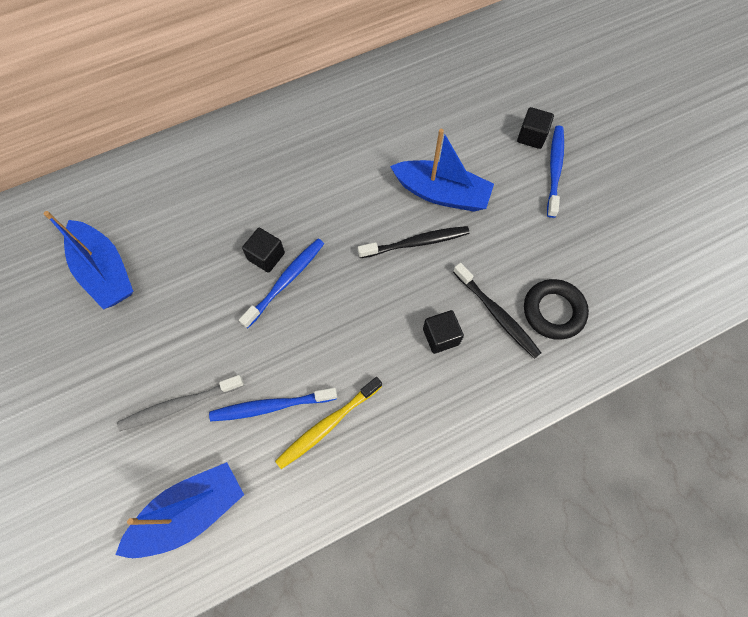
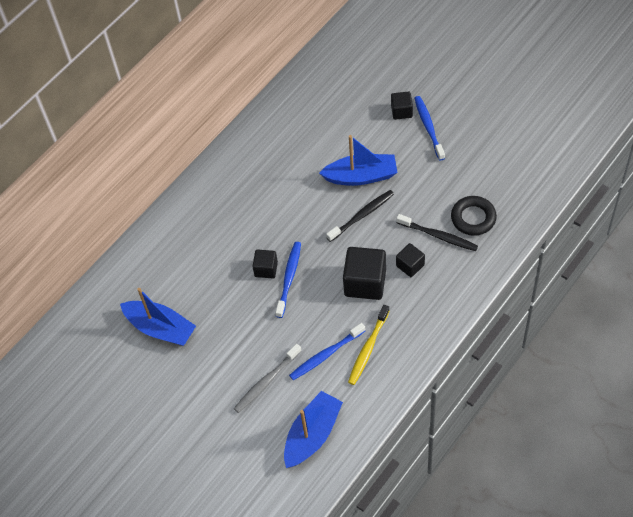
camera: 20 degrees left, 10 degrees down
(373, 332) = (365, 283): none -> black cube

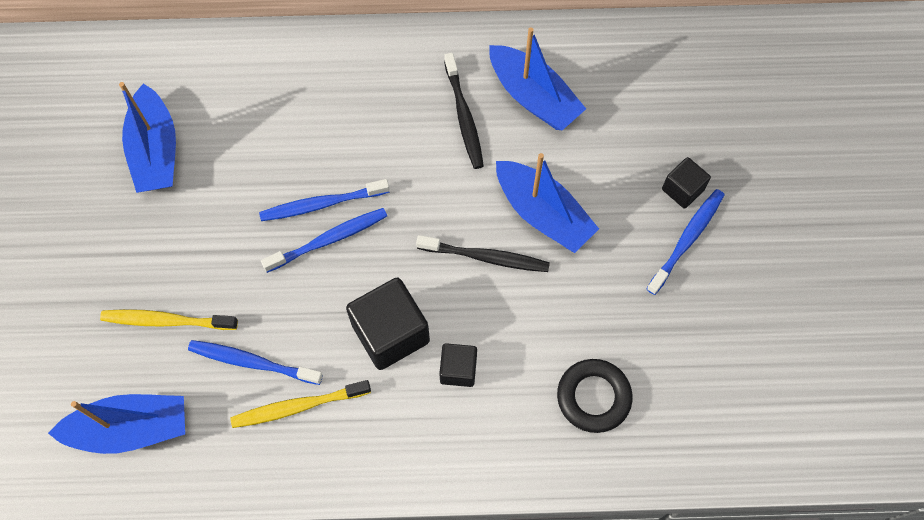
camera: 45 degrees right, 10 degrees up
(266, 269) = (322, 204): black cube -> blue toothbrush
(266, 382) = (167, 321): grey toothbrush -> yellow toothbrush
(294, 138) = (533, 97): none -> blue boat
(438, 236) = (530, 373): black toothbrush -> black toothbrush (464, 116)

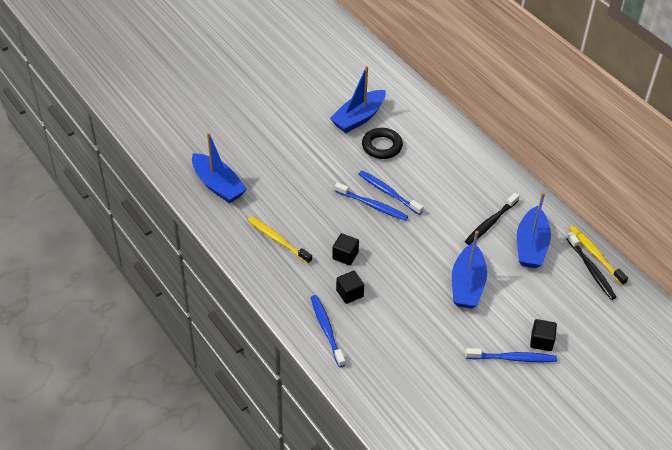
camera: 55 degrees right, 20 degrees down
(167, 321) = (279, 169): yellow toothbrush -> yellow toothbrush (595, 254)
(252, 362) = (285, 211): blue toothbrush -> blue toothbrush (326, 330)
(390, 333) = (345, 256): black cube -> black cube, size x0.56
(486, 257) = (420, 273): black toothbrush -> black toothbrush (591, 270)
(593, 397) = (383, 360): black ring -> black ring (382, 146)

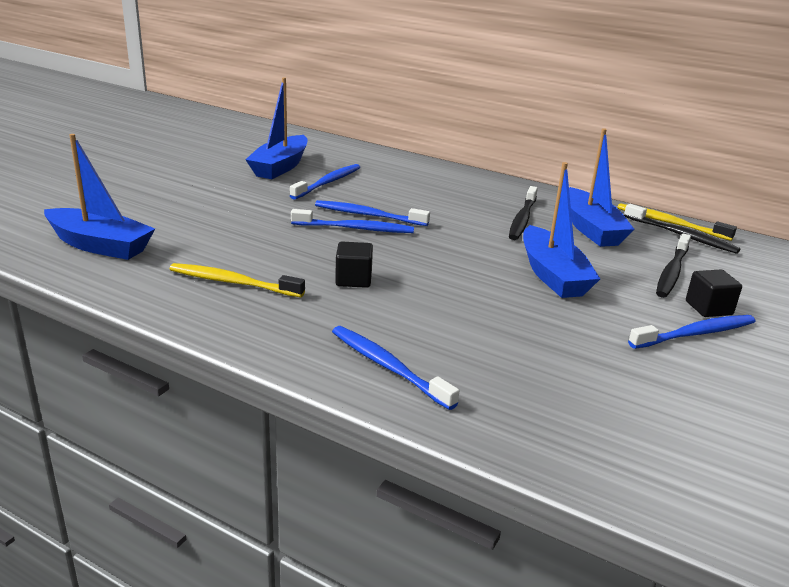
camera: 25 degrees left, 20 degrees down
(349, 293) = (392, 316): black cube -> none
(382, 146) = (328, 182): black ring -> blue toothbrush
(548, 304) = (672, 272): none -> black toothbrush

